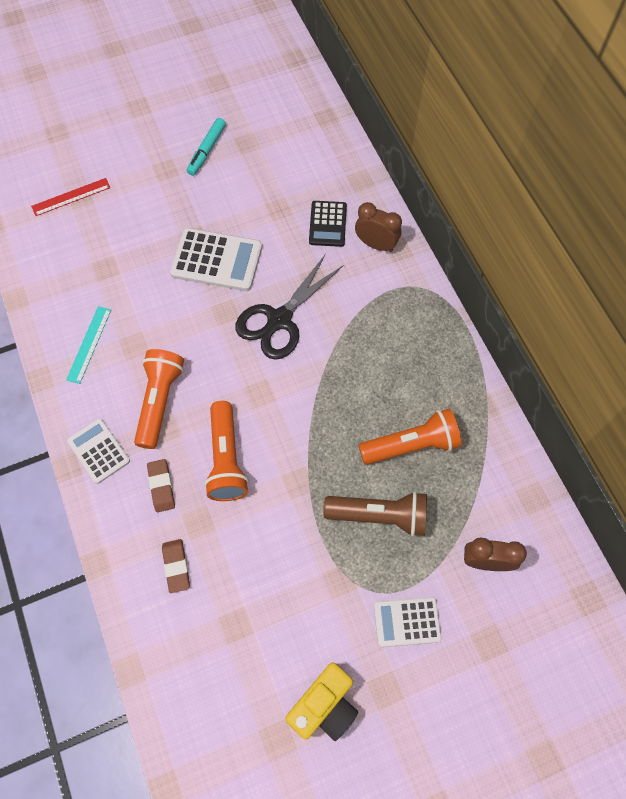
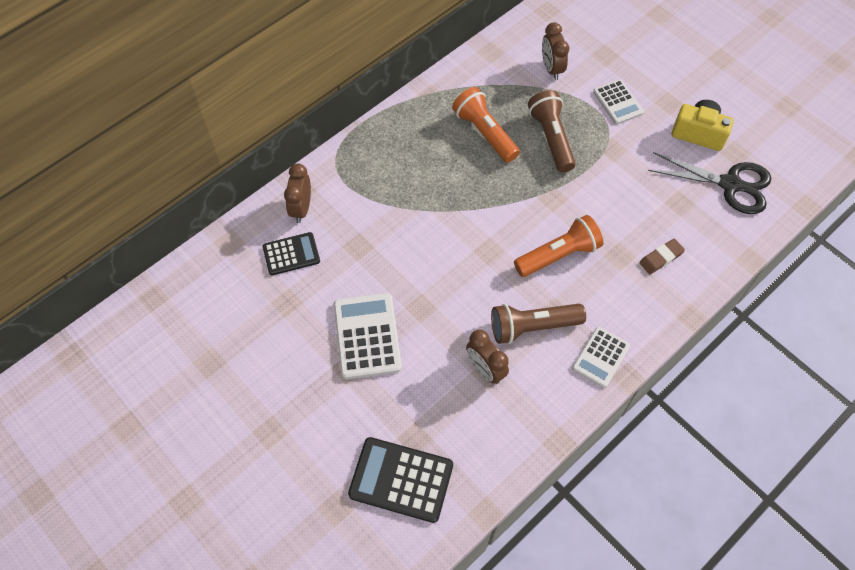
camera: 110 degrees left, 5 degrees down
(71, 197) = (338, 518): red ruler -> none
(76, 247) = (401, 480): none -> black calculator
(89, 344) = (504, 414): turquoise ruler -> none
(138, 344) = (485, 369): none -> brown clock
(160, 401) = (532, 327): orange flashlight -> brown flashlight
(161, 486) = (605, 294): brown eraser -> none
(207, 150) = (231, 399): turquoise marker -> none
(279, 320) = (411, 260): black scissors -> black scissors (730, 184)

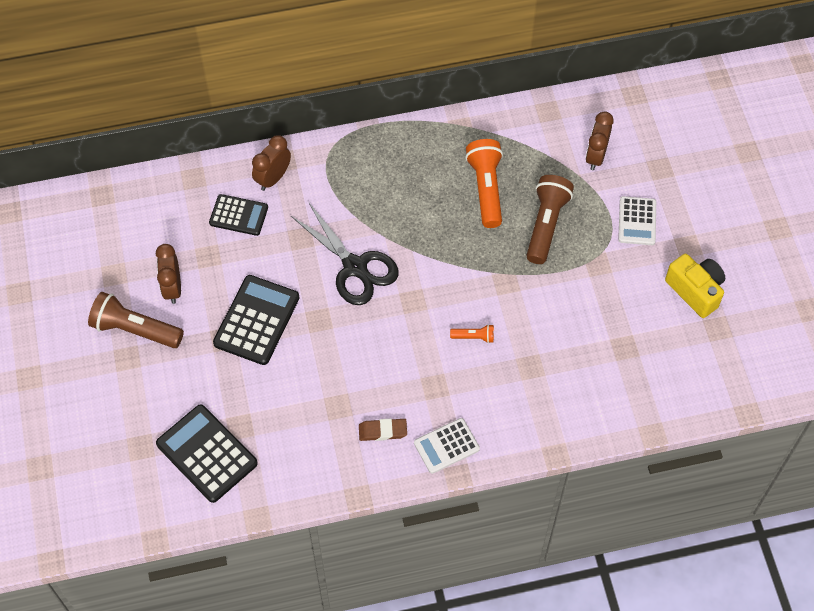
camera: 30 degrees right, 0 degrees up
(367, 336) = (256, 320): white calculator -> black calculator
(485, 369) = (338, 402): brown clock -> brown clock (172, 288)
(532, 327) = (404, 388): brown flashlight -> brown flashlight (135, 329)
(559, 255) = (474, 337): orange flashlight -> orange flashlight, size x0.48
(661, 258) = (567, 388): brown eraser -> brown eraser (382, 431)
(730, 184) = (688, 355): black scissors -> black scissors (355, 267)

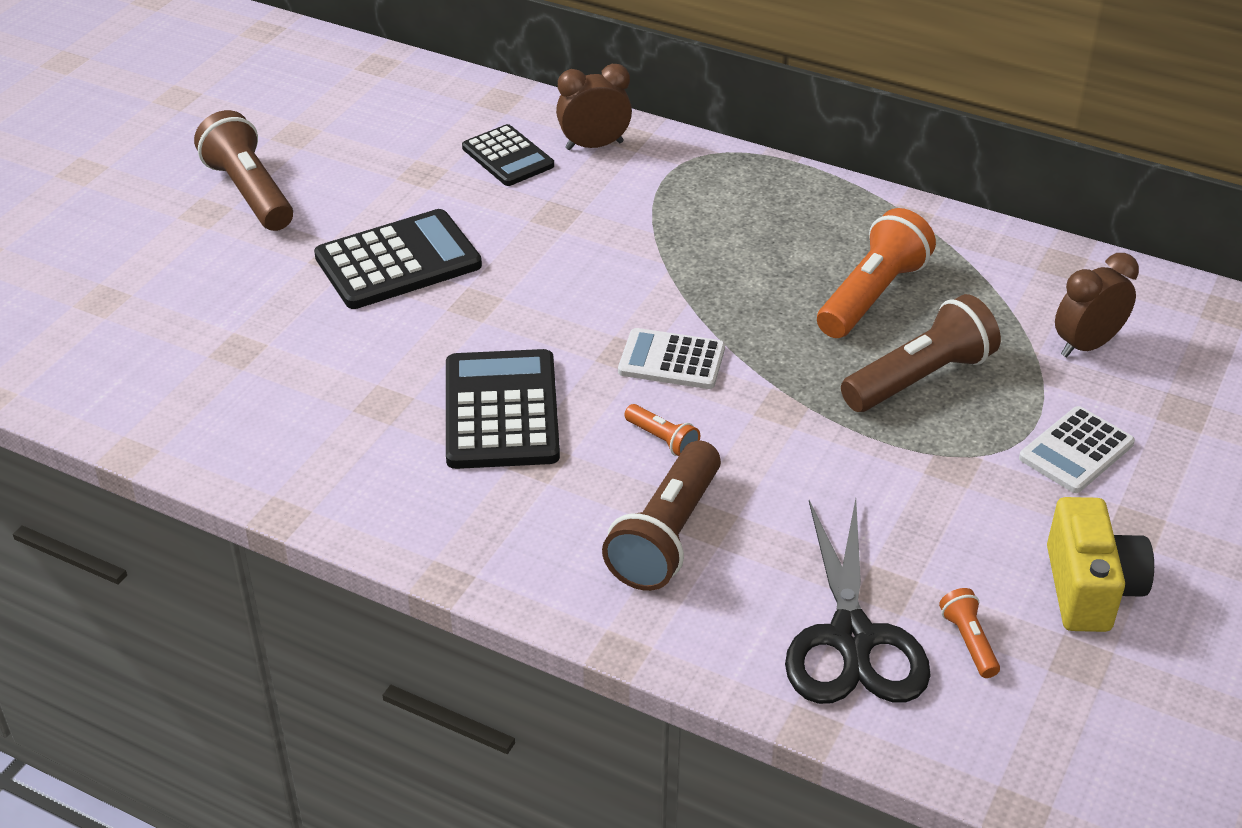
camera: 40 degrees right, 20 degrees down
(172, 288) = (342, 179): brown clock -> none
(207, 454) = (163, 352): black calculator -> black calculator (501, 411)
(355, 267) = (589, 278): black scissors -> black scissors (852, 638)
(382, 431) = (406, 465): brown eraser -> none
(446, 446) = (471, 537): white calculator -> white calculator (671, 360)
(521, 385) = (666, 536): none -> brown flashlight
(673, 350) = (968, 641): none -> orange flashlight

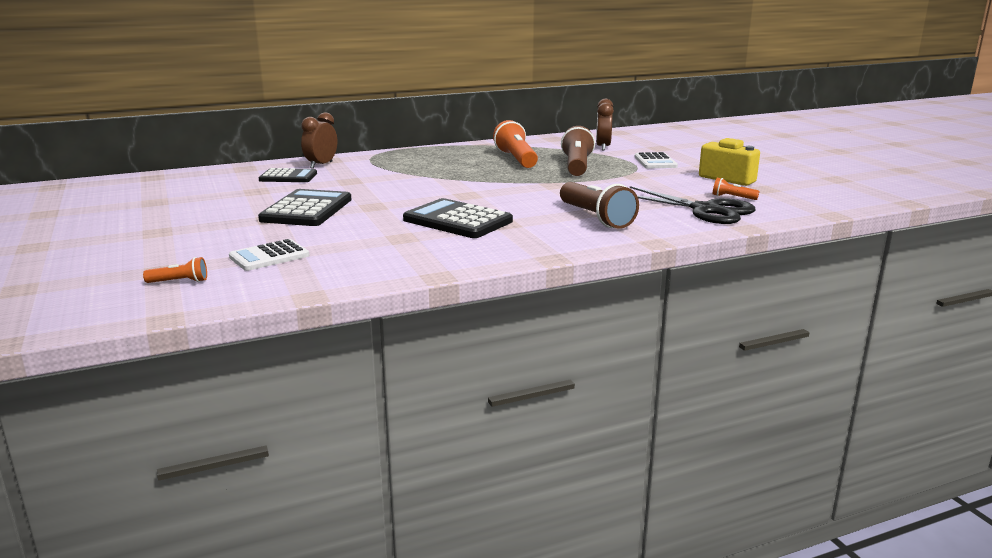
camera: 50 degrees left, 20 degrees down
(249, 192) = (170, 220): brown flashlight -> none
(662, 440) = (535, 203): orange flashlight -> orange flashlight (179, 282)
(671, 360) = (489, 190): white calculator -> white calculator (269, 256)

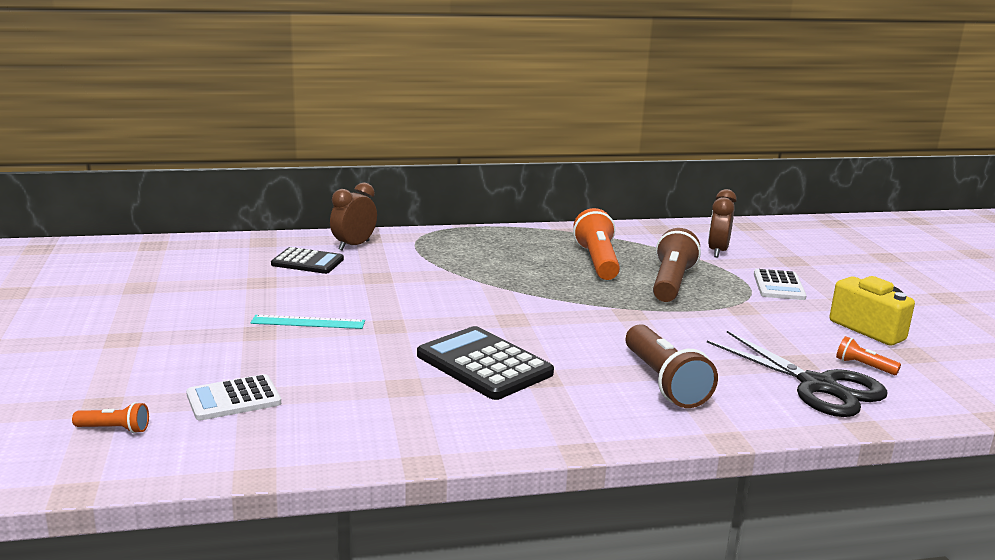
camera: 10 degrees right, 0 degrees up
(307, 210) = (308, 322): black calculator -> turquoise ruler

